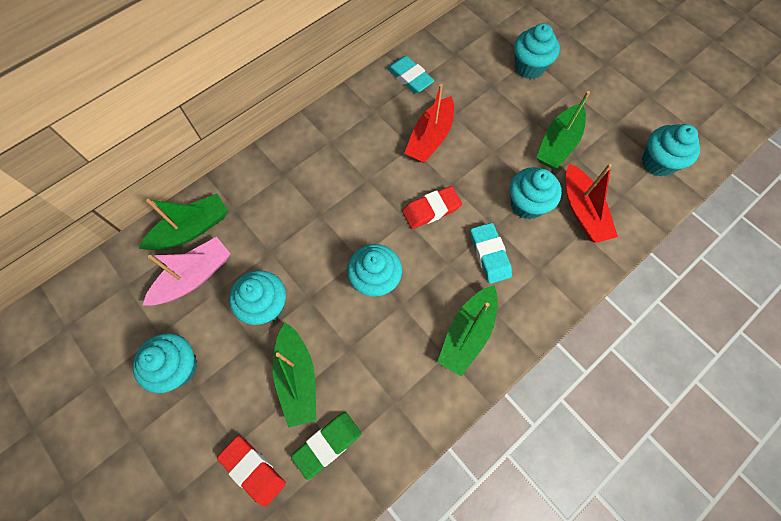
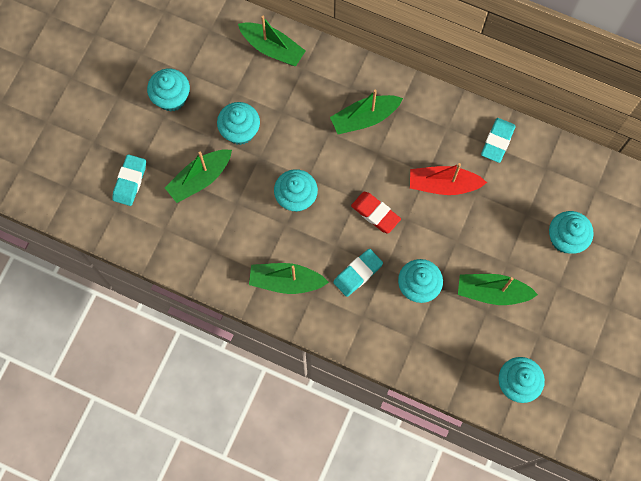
camera: 65 degrees right, 5 degrees up
(194, 277) = (237, 71): pink boat -> none
(253, 470) = (130, 181): red eraser -> turquoise eraser
(323, 176) = (364, 118): none -> green boat
(327, 444) = (166, 220): green eraser -> none
(582, 211) = (434, 333): red boat -> none

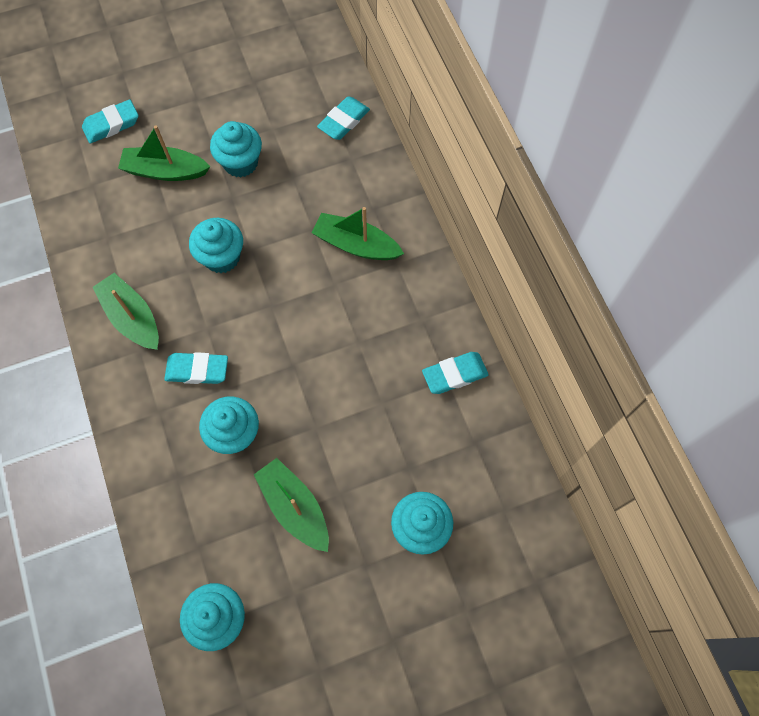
camera: 45 degrees right, 5 degrees down
(171, 98) = (218, 90): turquoise cupcake -> none
(272, 48) = (344, 121): green boat -> turquoise eraser
(375, 213) = (272, 333): red eraser -> none
(443, 184) = (360, 366): red boat -> none

